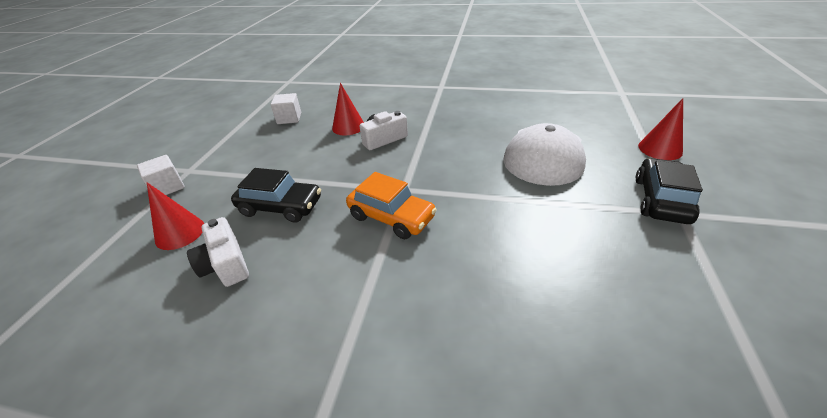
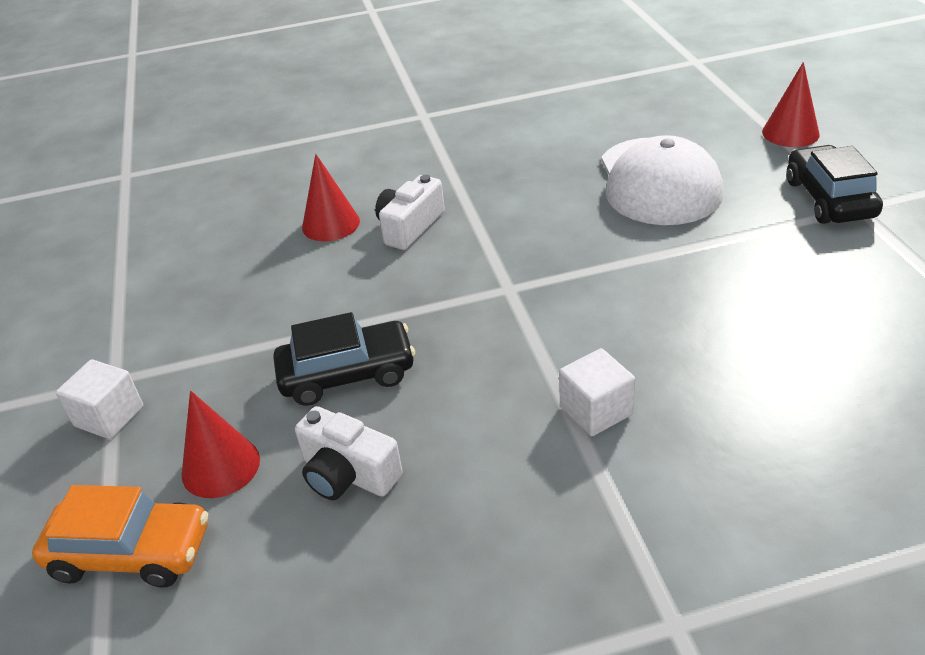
camera: 25 degrees left, 0 degrees up
(289, 118) = (206, 240): white cube -> white cube (596, 410)
(391, 217) = (525, 330): orange car -> orange car (131, 552)

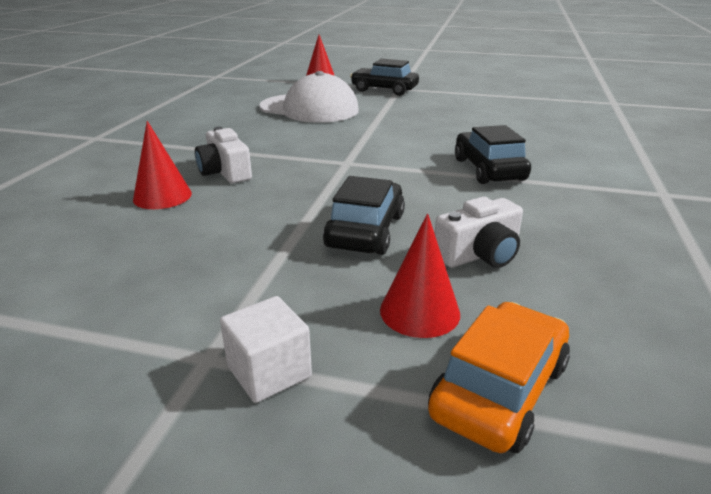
camera: 65 degrees left, 10 degrees down
(596, 410) = (488, 169): white cube -> black car

